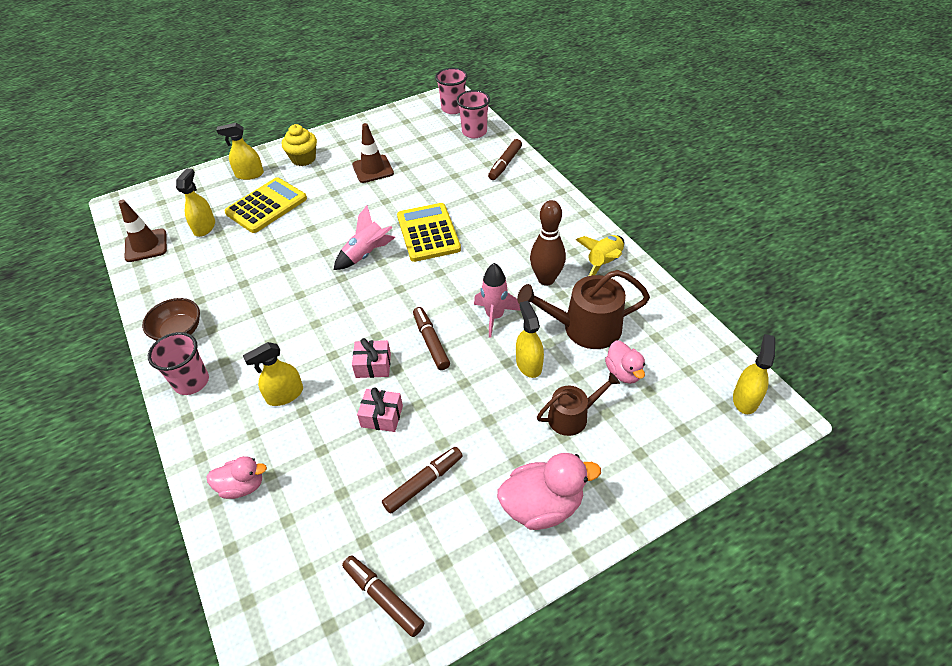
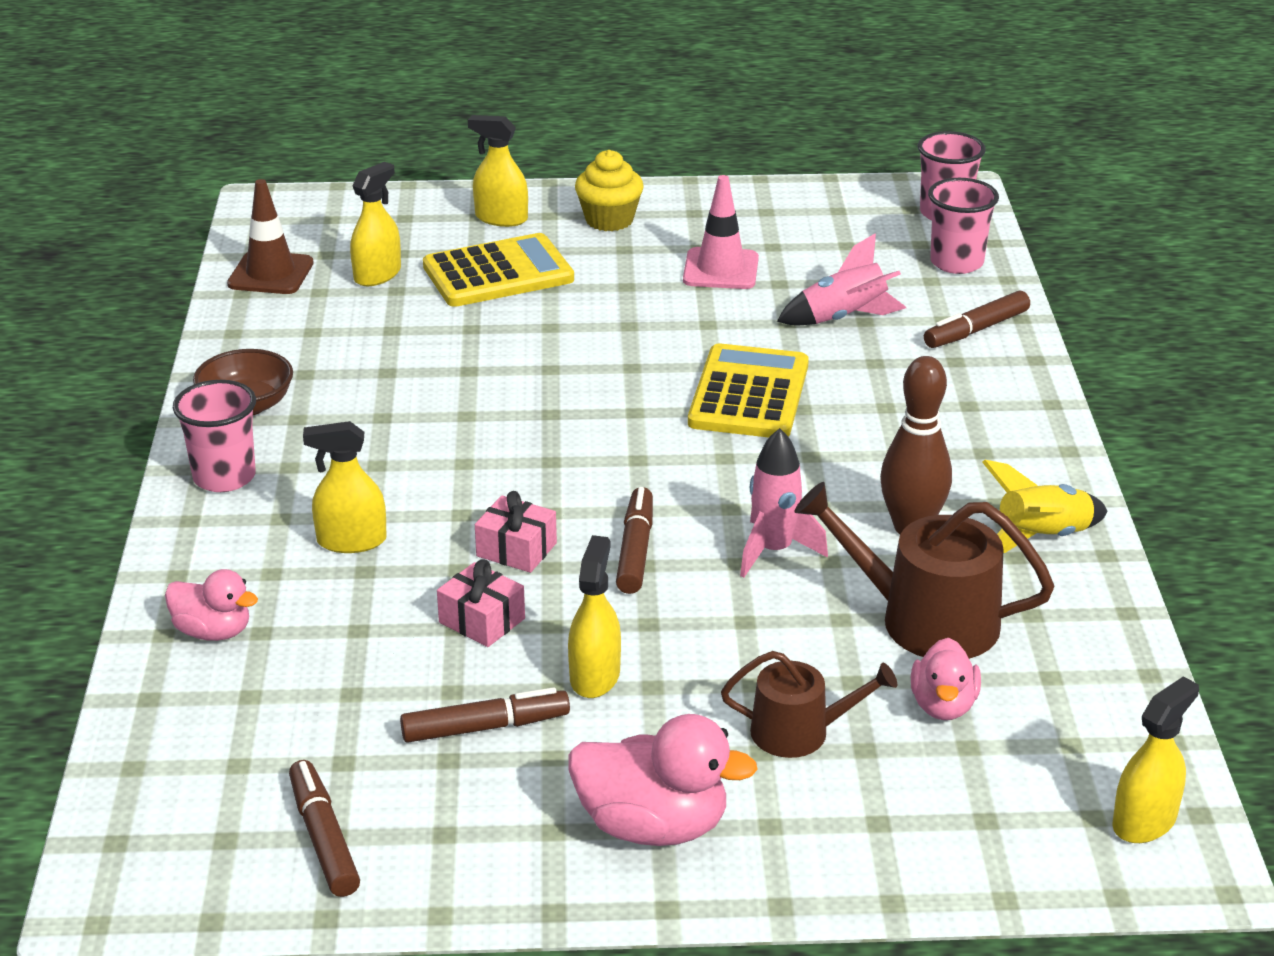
camera: 25 degrees right, 15 degrees down
(366, 254) = (617, 393): pink rocket -> pink rocket (844, 318)
(373, 169) = (721, 269): brown traffic cone -> pink traffic cone
(529, 364) = (781, 636): yellow spray bottle -> yellow spray bottle (595, 676)

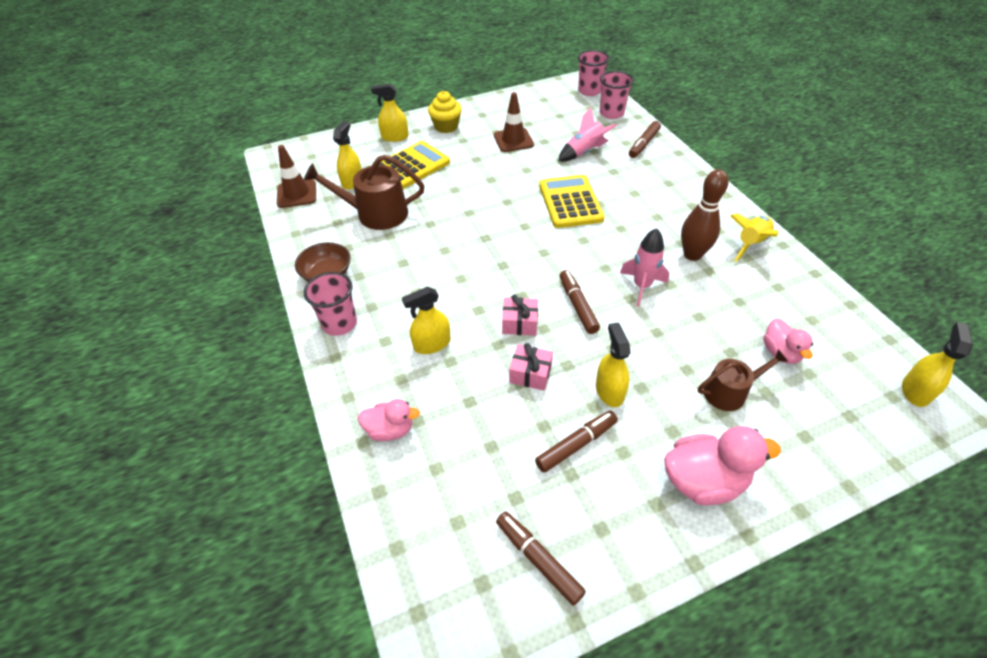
camera: 20 degrees left, 15 degrees up
(721, 269) = (513, 140): pink traffic cone -> brown traffic cone
(925, 620) = (736, 305): brown watering can -> brown watering can (375, 213)

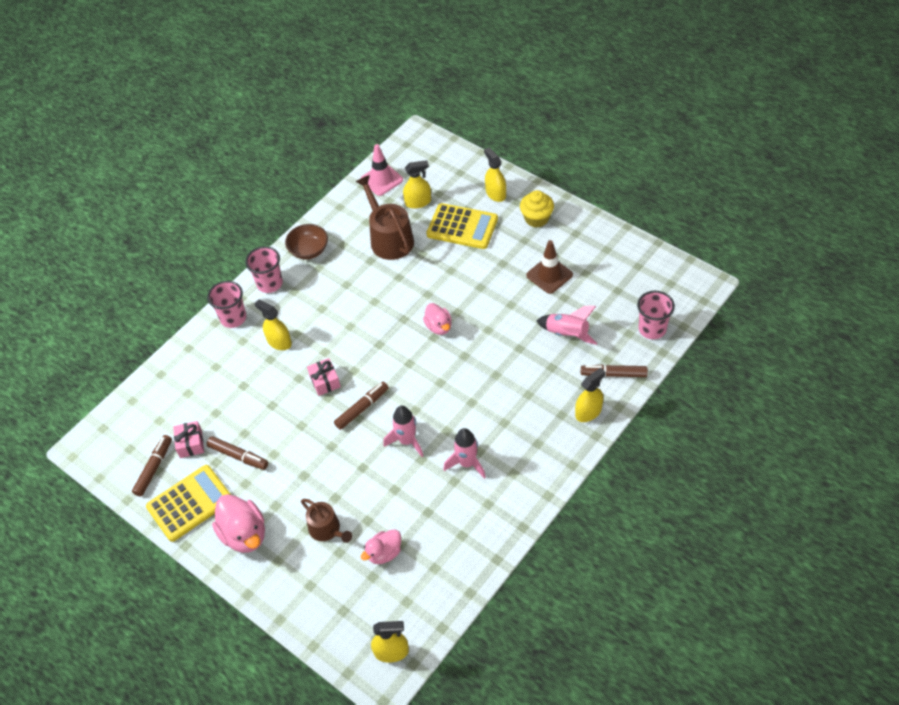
camera: 65 degrees right, 5 degrees up
(297, 194) = (381, 179): brown traffic cone -> pink traffic cone
(390, 430) = (202, 357): pink duck -> pink duck (439, 327)
(530, 374) = (282, 407): pink gift -> pink gift (191, 444)
(570, 202) = (484, 354): yellow calculator -> yellow calculator (190, 503)
(589, 91) = (683, 295): pink cup -> pink cup (233, 318)
(609, 391) = (291, 458): yellow spray bottle -> yellow spray bottle (588, 412)
(692, 255) = (467, 463): brown bowling pin -> pink rocket
(750, 244) = (508, 502): yellow rocket -> none

